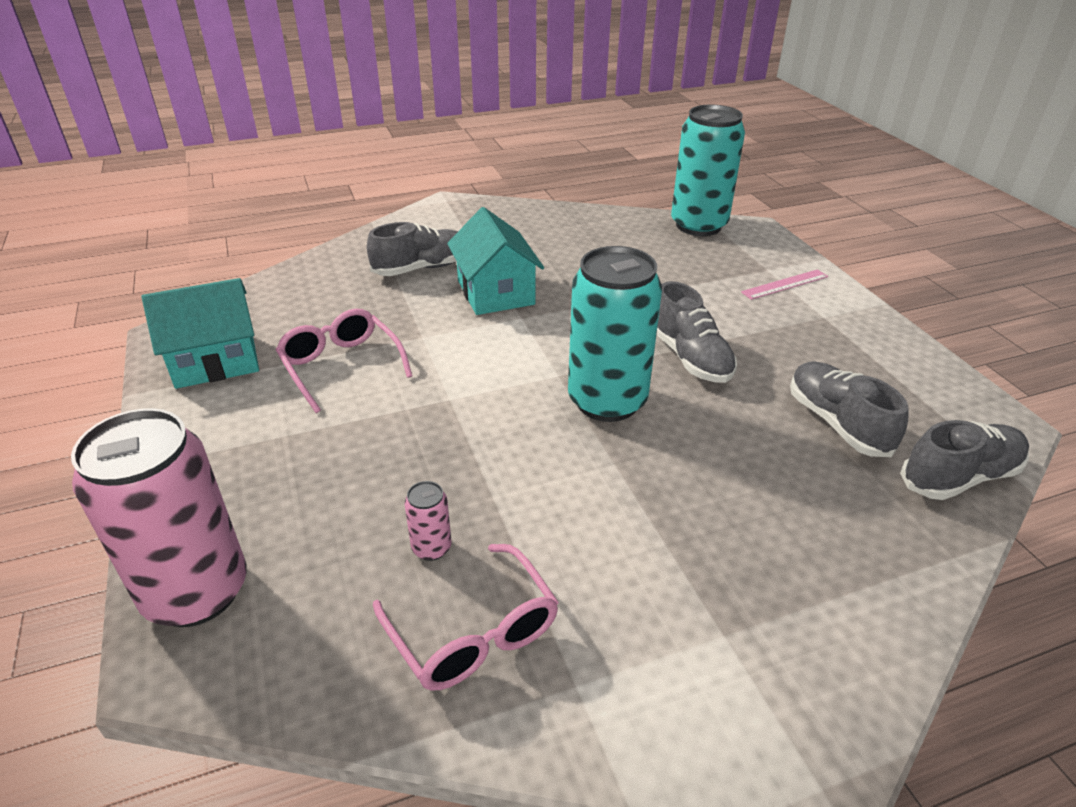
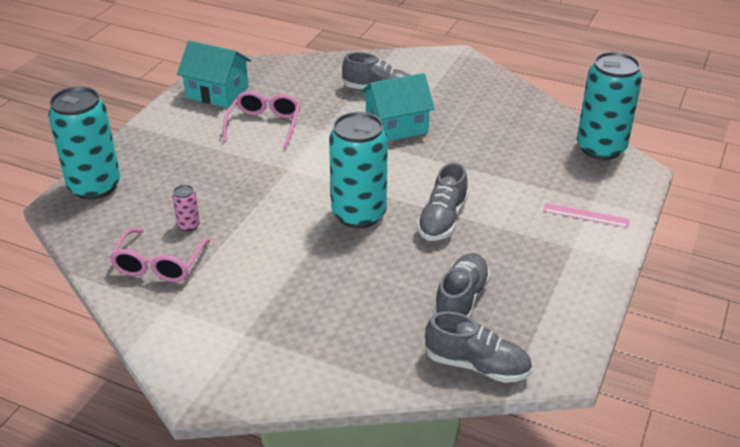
camera: 45 degrees right, 0 degrees up
(196, 592) = (94, 187): pink can -> turquoise can
(495, 292) = (396, 126): turquoise house -> turquoise house turned 45 degrees clockwise

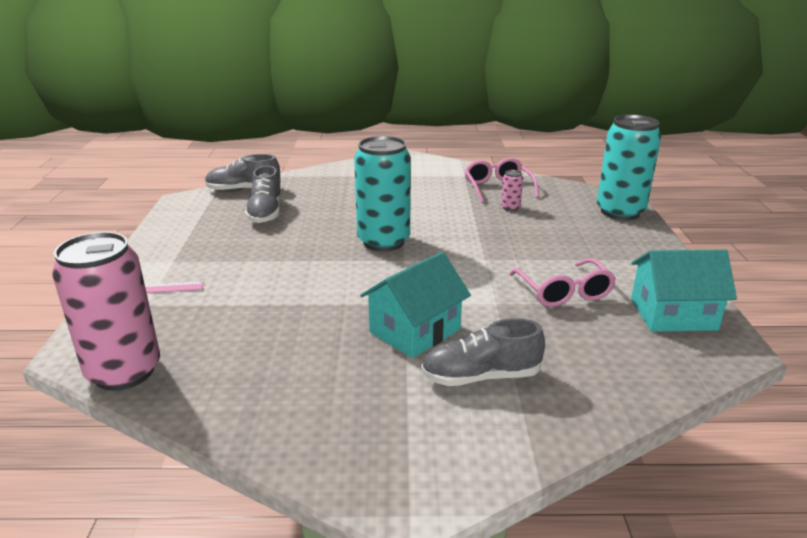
camera: 155 degrees right, 10 degrees down
(442, 220) = (304, 254): grey shoe -> none
(601, 148) = (124, 372): turquoise can -> pink can

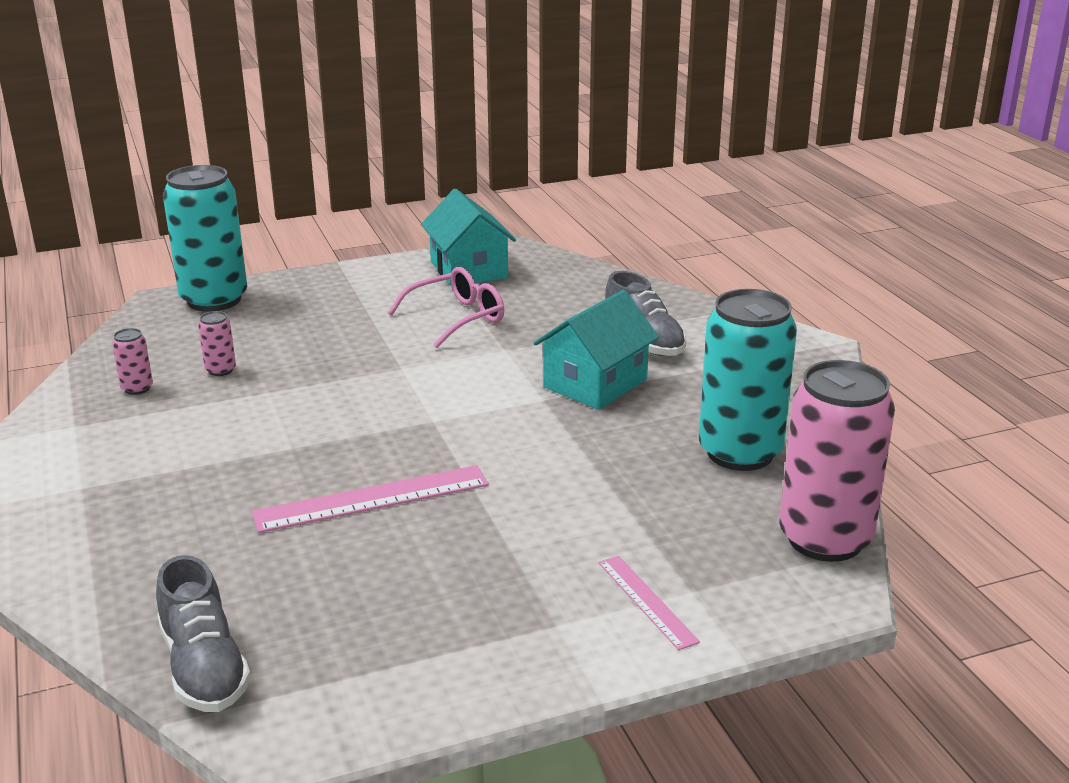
camera: 110 degrees left, 0 degrees up
(266, 213) = (319, 592): grey shoe -> none
(331, 232) = (372, 498): none -> pink ruler
(383, 242) = (385, 446): turquoise can -> turquoise can (740, 452)
(415, 331) = (595, 383): turquoise house -> turquoise house turned 75 degrees counterclockwise
(498, 188) = (137, 388): pink glasses -> pink can

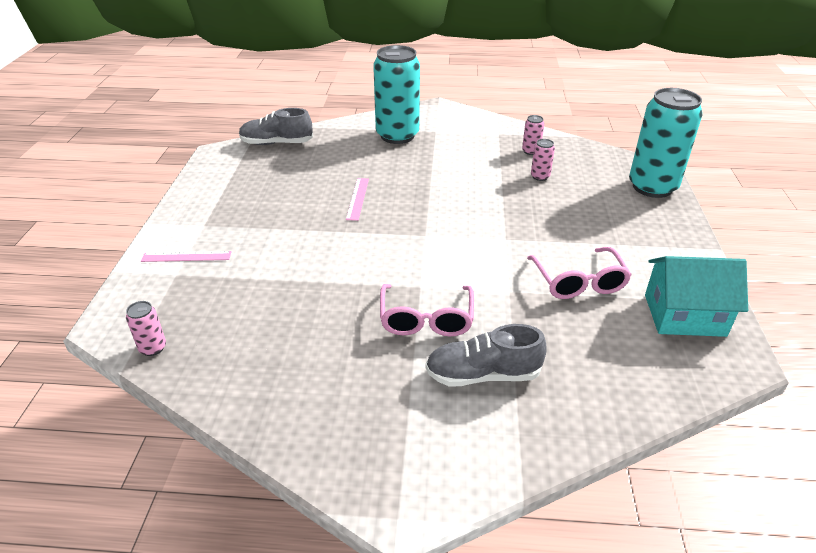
camera: 115 degrees right, 10 degrees up
(372, 498) = (358, 198): pink ruler -> pink ruler, size x0.58
(595, 383) = (426, 319): turquoise house -> pink glasses
(740, 452) = (275, 355): turquoise can -> turquoise can (397, 135)
(825, 539) = (153, 348): pink can -> pink can, size x0.41

